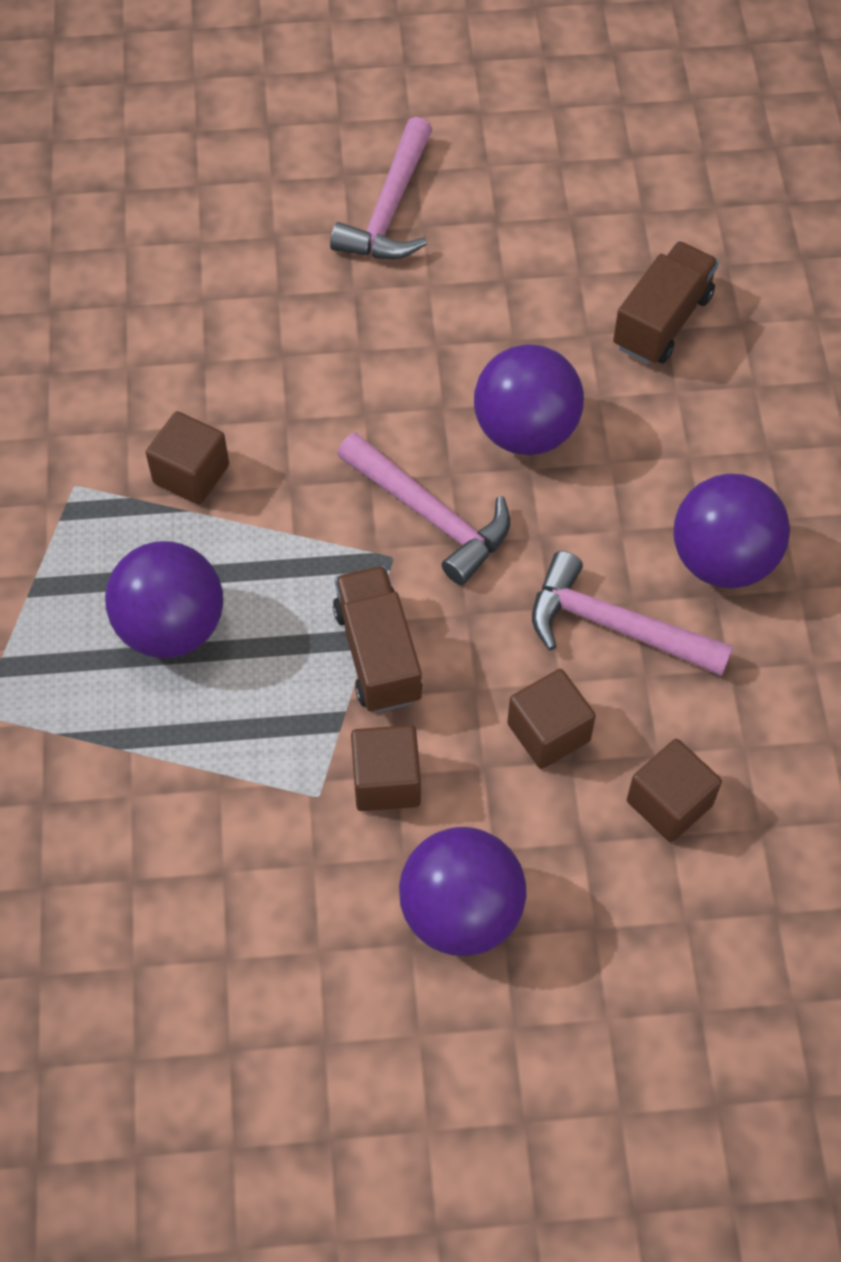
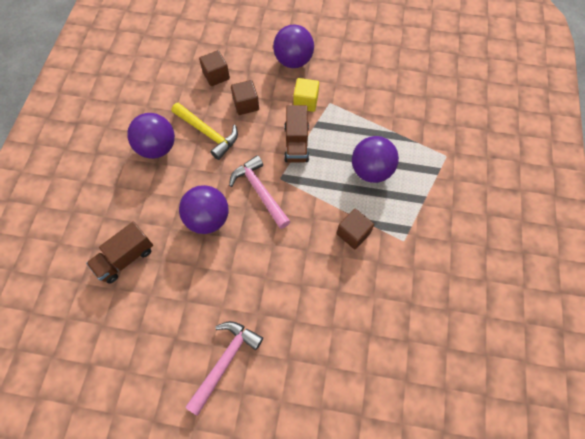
camera: 165 degrees left, 5 degrees up
(386, 781) = (305, 102): brown cube -> yellow cube
(614, 626) = (208, 133): pink hammer -> yellow hammer

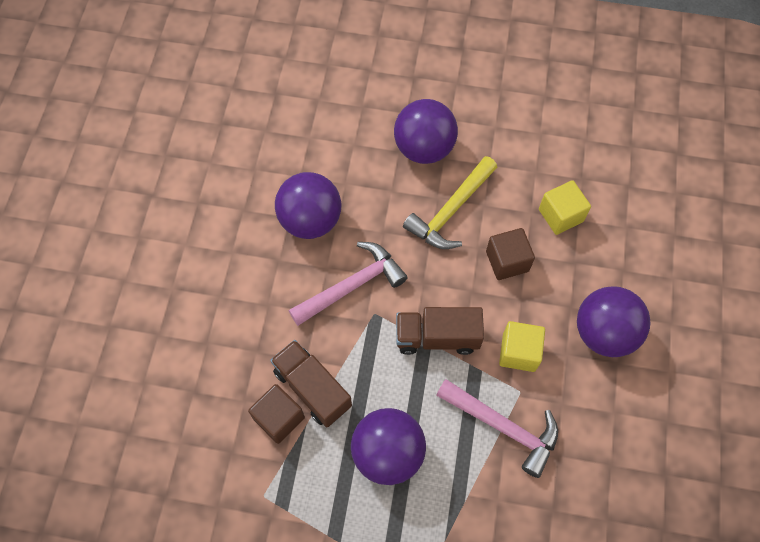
camera: 90 degrees right, 0 degrees up
(125, 258) = (259, 130): brown truck -> brown truck (312, 389)
(216, 76) = (560, 215): brown cube -> yellow cube
(225, 361) = (117, 252): pink hammer -> pink hammer (503, 427)

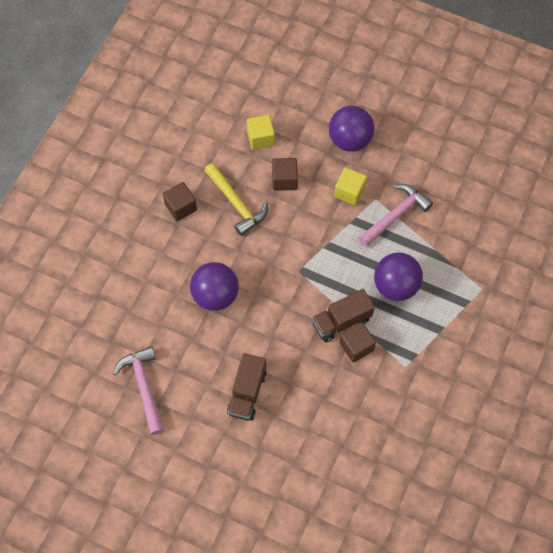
camera: 75 degrees left, 0 degrees up
(352, 285) = (274, 280): pink hammer -> pink hammer (144, 387)
(424, 148) = (181, 207): purple ball -> brown cube
(437, 337) = (326, 237): brown truck -> brown truck (247, 393)

